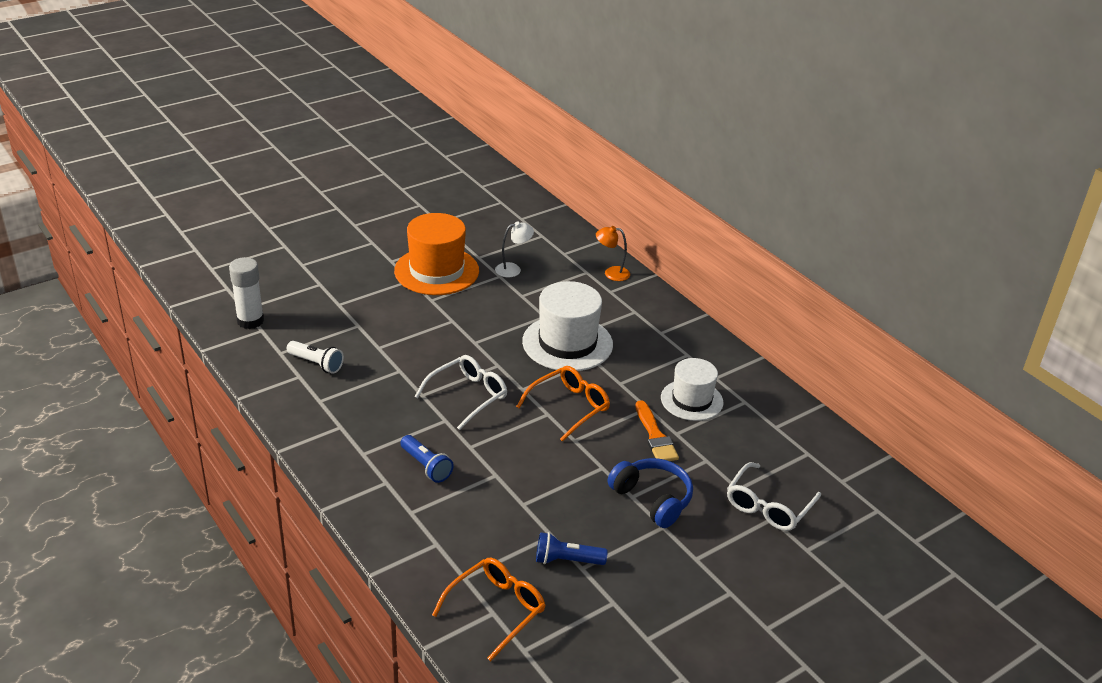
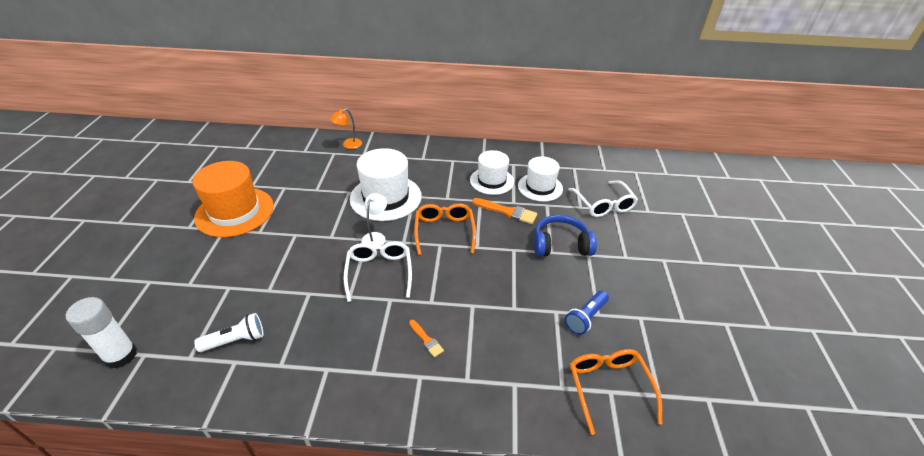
camera: 50 degrees left, 5 degrees up
(426, 466) = (426, 340): blue flashlight -> orange brush
(513, 269) = (287, 178): white lamp -> white lamp (375, 237)
(731, 441) = (540, 187): none -> white hat

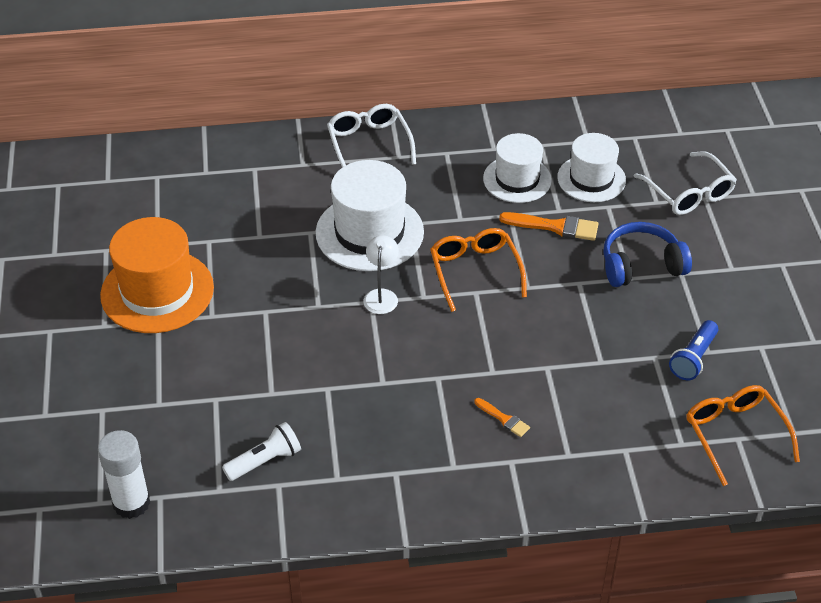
camera: 10 degrees left, 5 degrees up
(348, 145) = (271, 150): orange lamp -> none
(379, 272) = (408, 345): white glasses -> white glasses (369, 144)

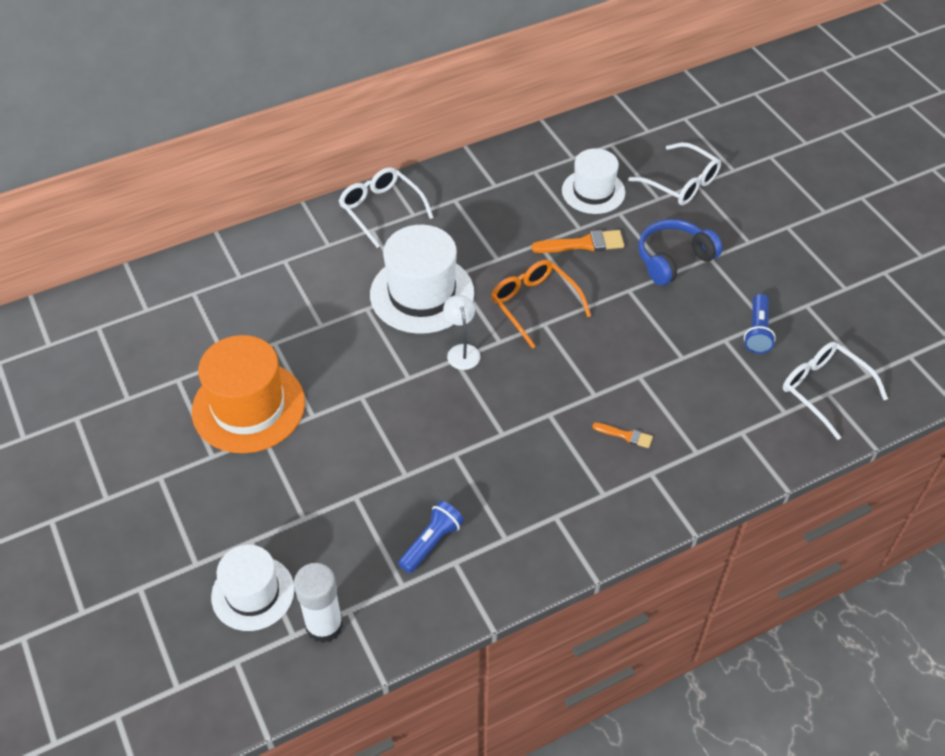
camera: 20 degrees left, 5 degrees up
(265, 461) = (431, 543): white flashlight -> blue flashlight
(517, 179) = (529, 208): white hat -> white hat (253, 593)
(735, 435) = (824, 390): orange glasses -> white glasses

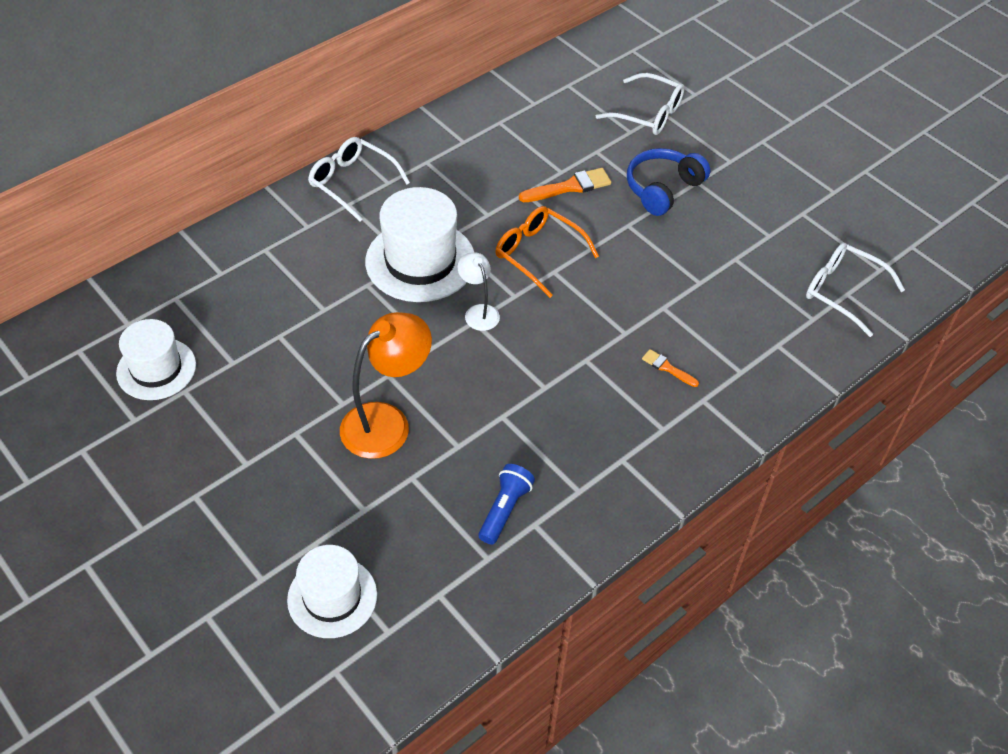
camera: 15 degrees left, 0 degrees up
(248, 407) = (270, 406): orange hat -> none
(324, 625) = (418, 615): white glue stick -> none
(348, 440) = (387, 422): none -> orange lamp
(593, 191) = (564, 134): white hat -> white hat (156, 369)
(625, 435) = (667, 368): orange brush -> orange brush turned 150 degrees counterclockwise
(757, 332) = (764, 246): blue flashlight -> none

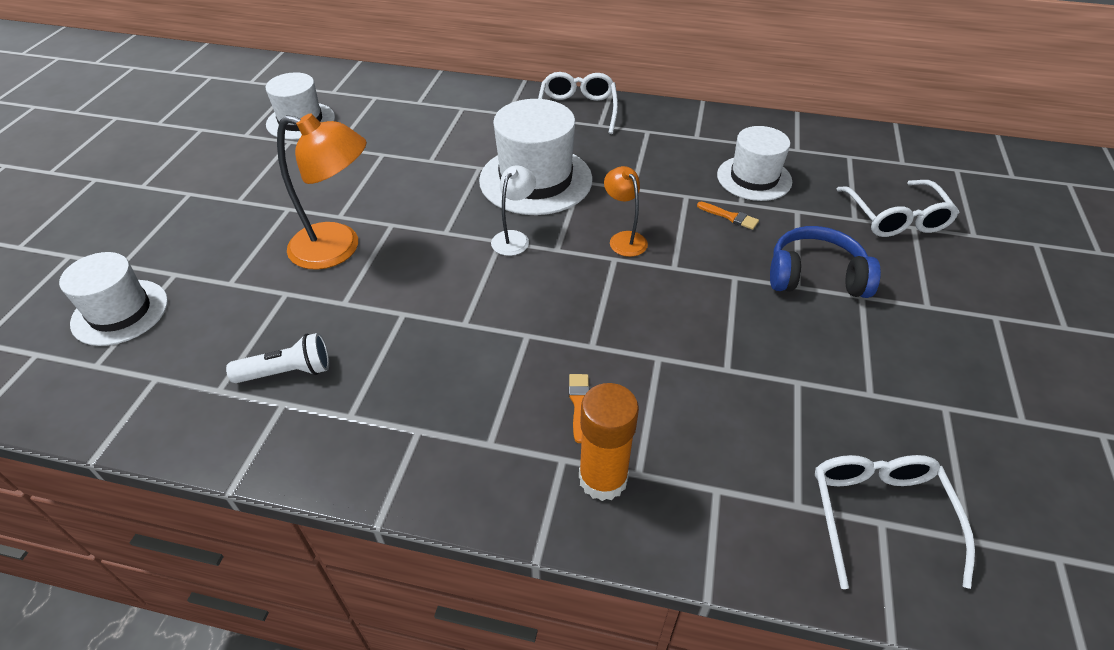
camera: 55 degrees right, 5 degrees down
(504, 510) = (287, 372): blue flashlight -> white flashlight
(538, 254) = (624, 239): orange glasses -> orange lamp
(542, 147) = (754, 178): none -> white hat
(569, 187) = (730, 217): orange brush -> orange brush, size x0.58
(732, 390) = (603, 479): none -> orange glue stick

